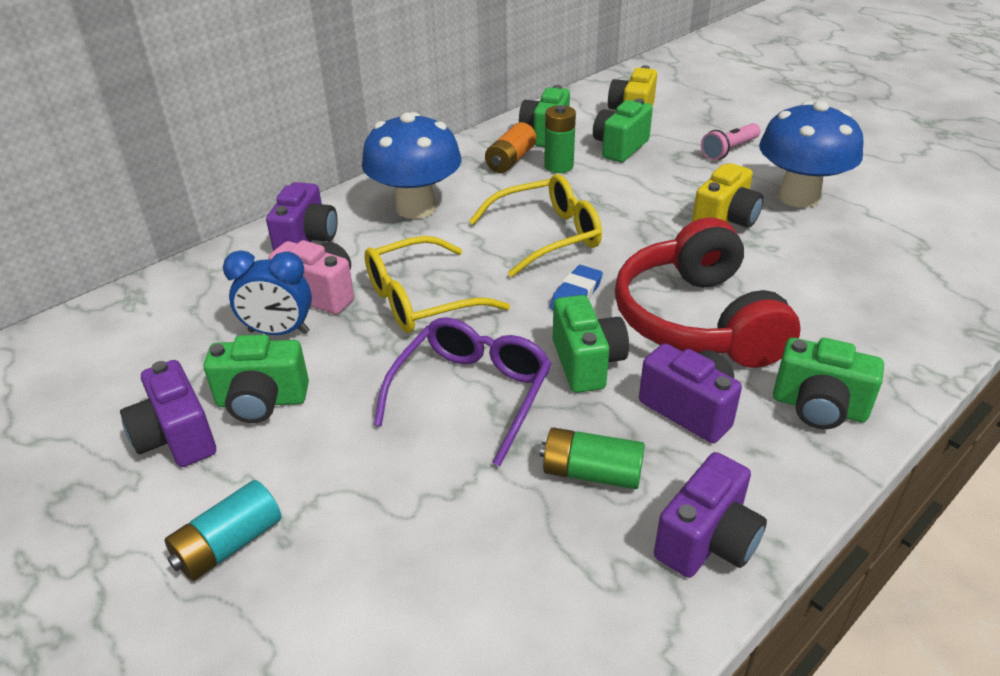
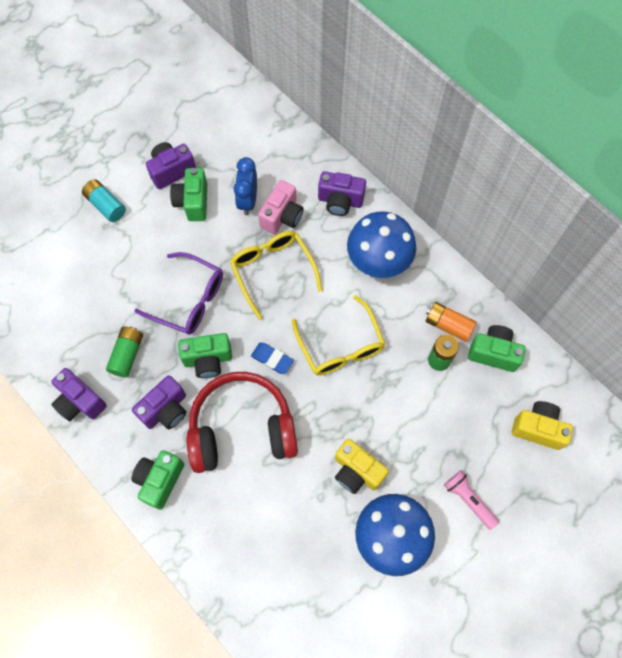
camera: 90 degrees right, 30 degrees up
(620, 147) = (471, 410): green camera -> none

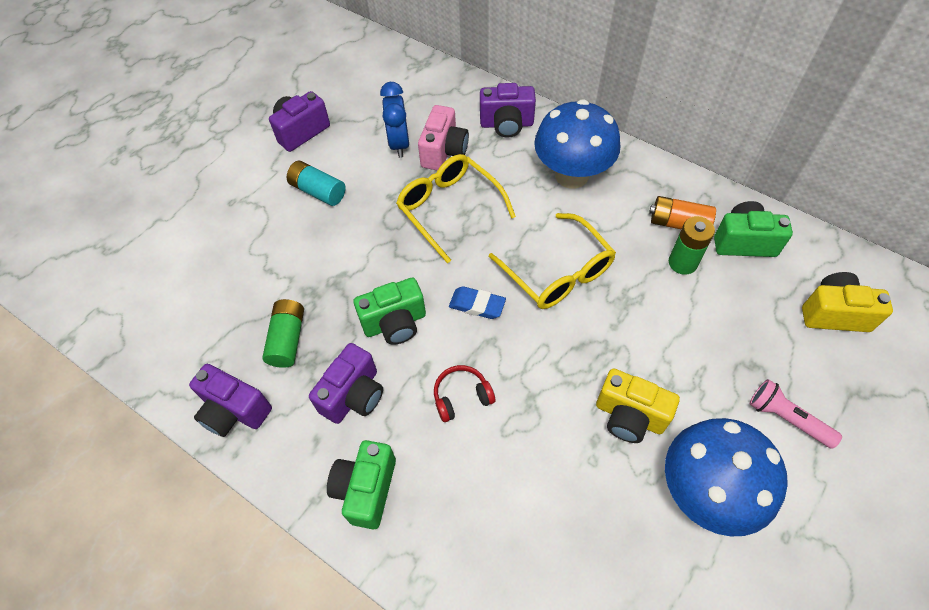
camera: 10 degrees left, 10 degrees down
(106, 205) = (228, 180): turquoise battery -> turquoise battery (318, 191)
(189, 300) = (354, 260): purple glasses -> none
(193, 202) = (334, 157): green camera -> none
(242, 429) = (461, 397): red headphones -> red headphones, size x0.40

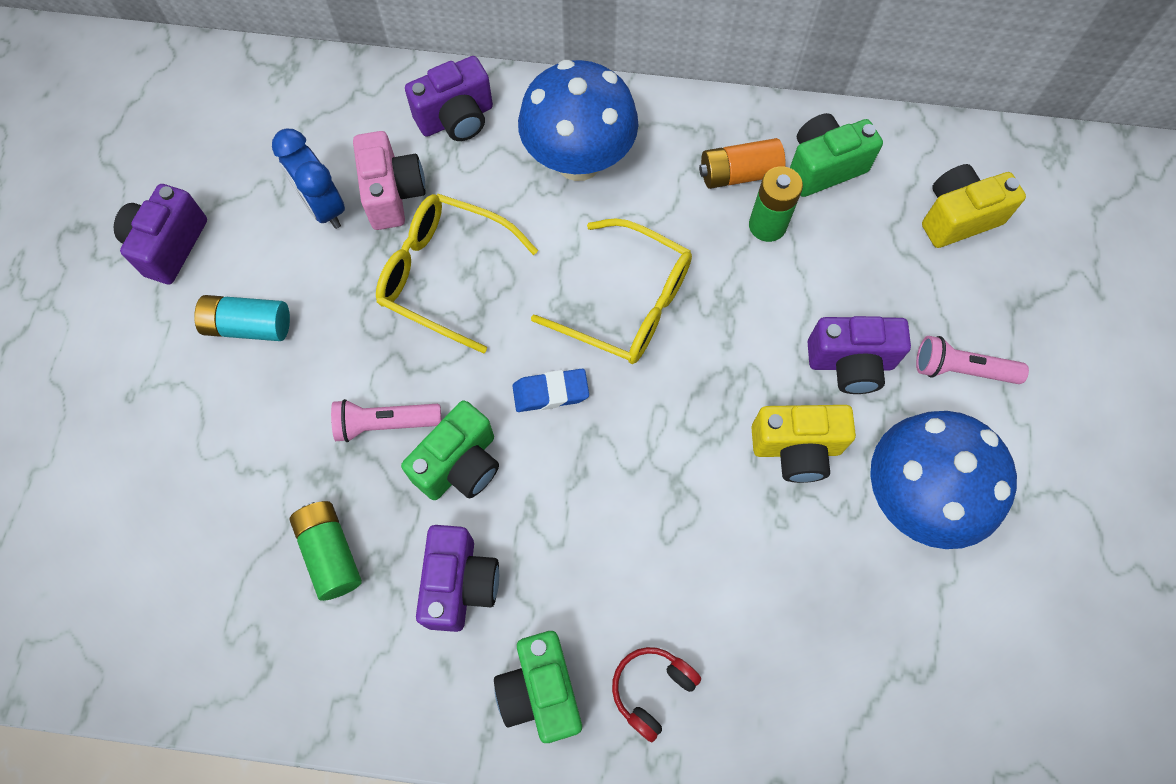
camera: 30 degrees left, 10 degrees up
(234, 411) = (316, 680): purple camera -> purple camera (850, 363)
(364, 279) = (385, 424): none -> pink flashlight
(461, 397) = (594, 520): red headphones -> red headphones (651, 690)

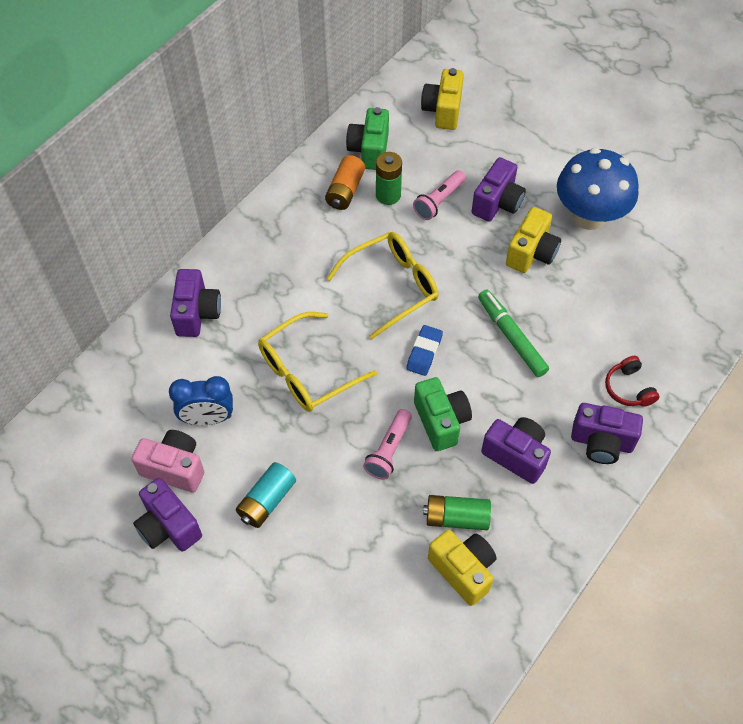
camera: 60 degrees left, 10 degrees down
(261, 597) = (463, 570): none -> yellow camera
(393, 194) = (227, 374): pink camera -> pink camera (174, 468)
(541, 691) = (601, 442): green camera -> purple camera
(578, 160) = (277, 263): blue mushroom -> none
(640, 489) = (511, 337): none -> green marker
(961, 369) = (531, 158): pink flashlight -> pink flashlight (439, 201)

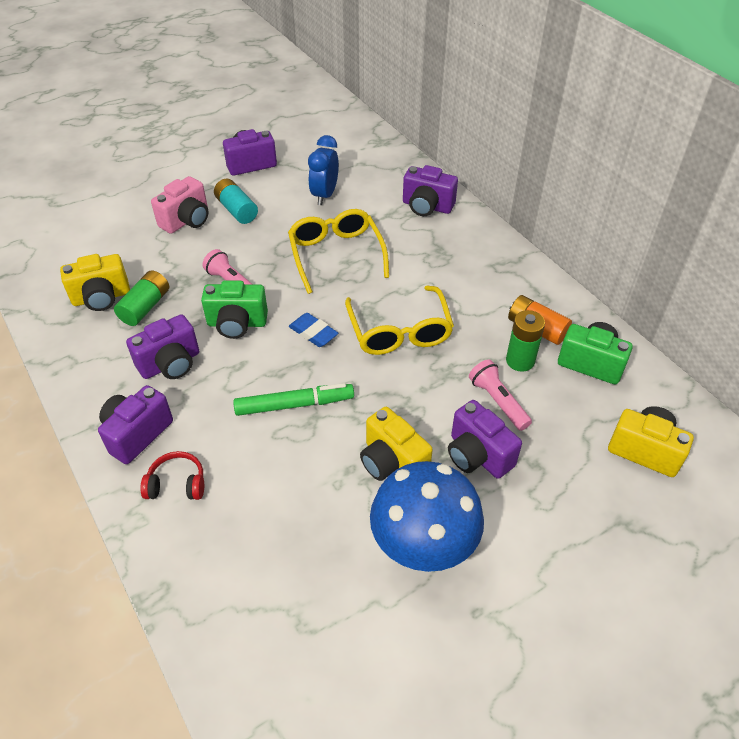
camera: 110 degrees right, 10 degrees down
(174, 468) = (293, 173): pink camera -> pink camera (187, 220)

